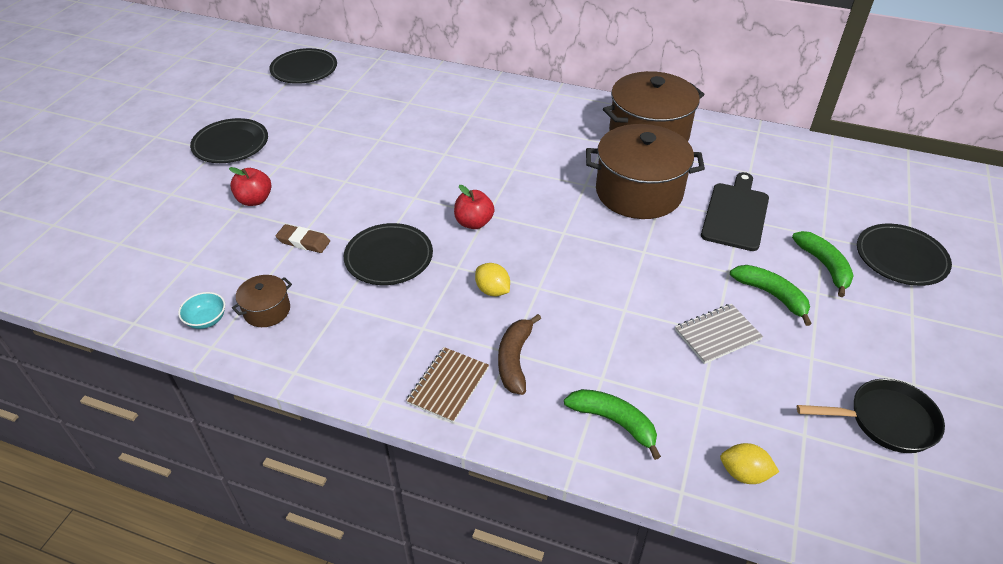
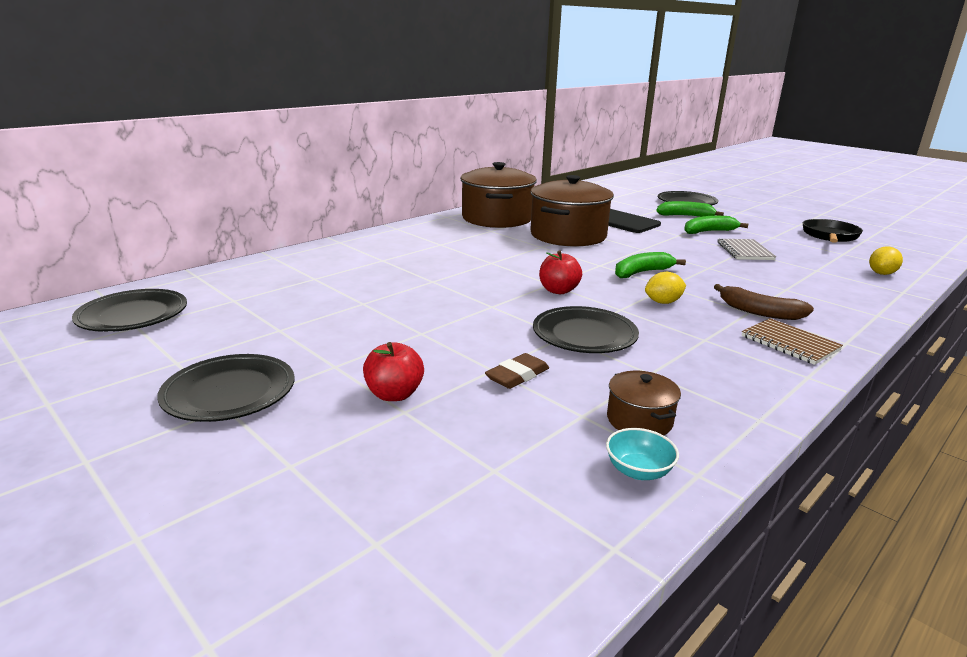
camera: 65 degrees left, 20 degrees down
(614, 422) = (834, 295): green banana -> green banana (642, 272)

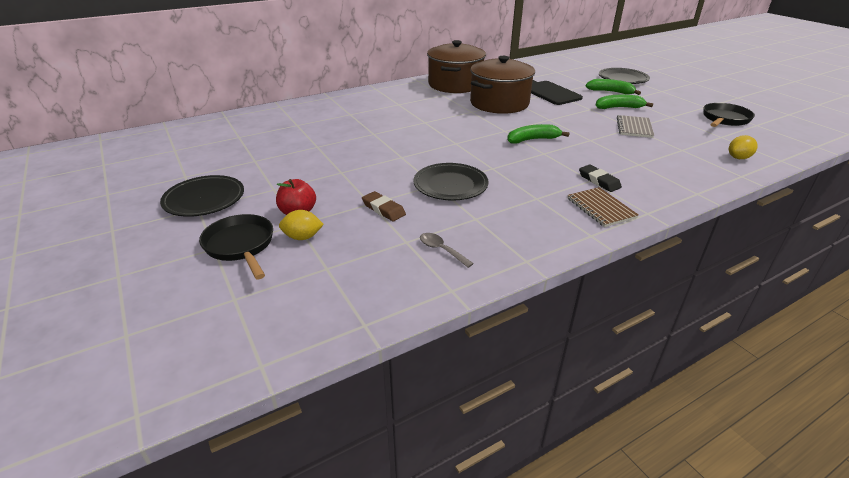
camera: 15 degrees right, 10 degrees up
(133, 315) = (175, 142): black plate -> none
(333, 455) = (241, 246): none -> black pan
(517, 375) = (383, 209): brown eraser -> brown eraser turned 75 degrees clockwise
(558, 290) = (457, 149): red apple -> none
(638, 471) = (415, 282): turquoise bowl -> none
(639, 420) = (441, 250): brown pot -> grey spoon
(663, 302) = (529, 166): yellow lemon -> yellow lemon (302, 237)
(759, 312) = (599, 181): brown banana -> black eraser

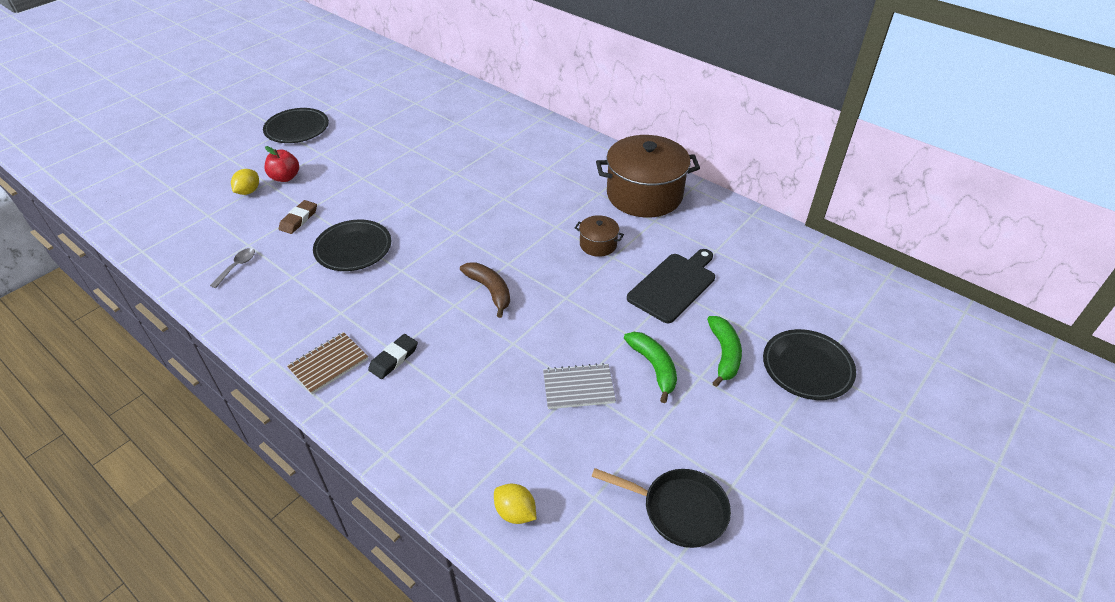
camera: 70 degrees right, 10 degrees up
(241, 246) = (234, 168): black pan -> none
(302, 237) = (248, 191): yellow lemon -> yellow lemon turned 45 degrees clockwise
(499, 103) = (598, 244): brown pot -> brown pot, size x0.46
(532, 140) = (490, 290): green banana -> brown banana

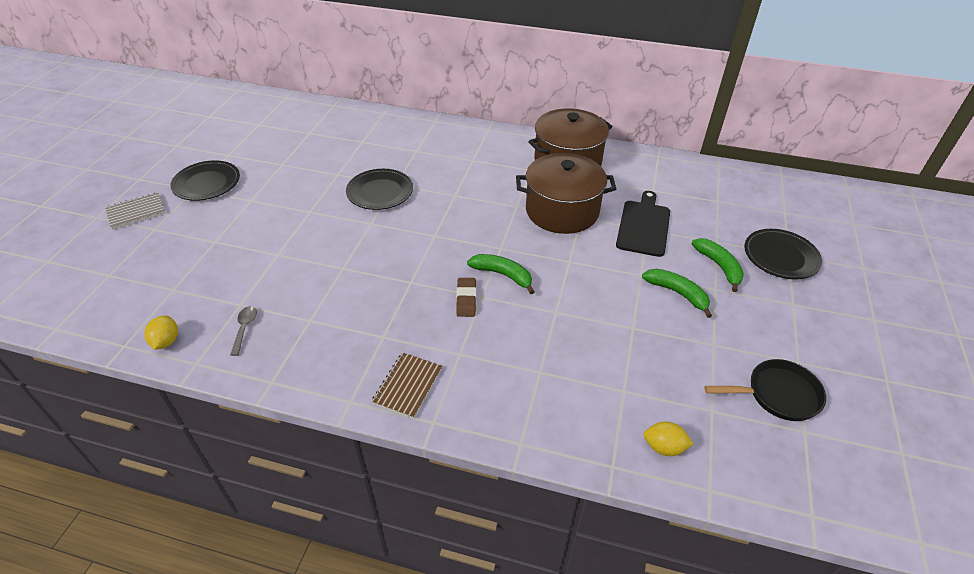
camera: 25 degrees left, 0 degrees up
(248, 191) = (200, 255): yellow lemon -> yellow lemon (166, 341)
(285, 177) = (230, 231): red apple -> none
(298, 219) = (275, 266): brown eraser -> brown eraser (466, 299)
(353, 248) = (351, 276): black plate -> black plate (380, 192)
(393, 358) = (464, 360): black eraser -> none
(490, 290) = (503, 275): brown banana -> green banana
(578, 387) = (634, 329): grey notebook -> grey notebook (136, 212)
(598, 244) = (562, 211): brown pot -> brown pot, size x2.19

